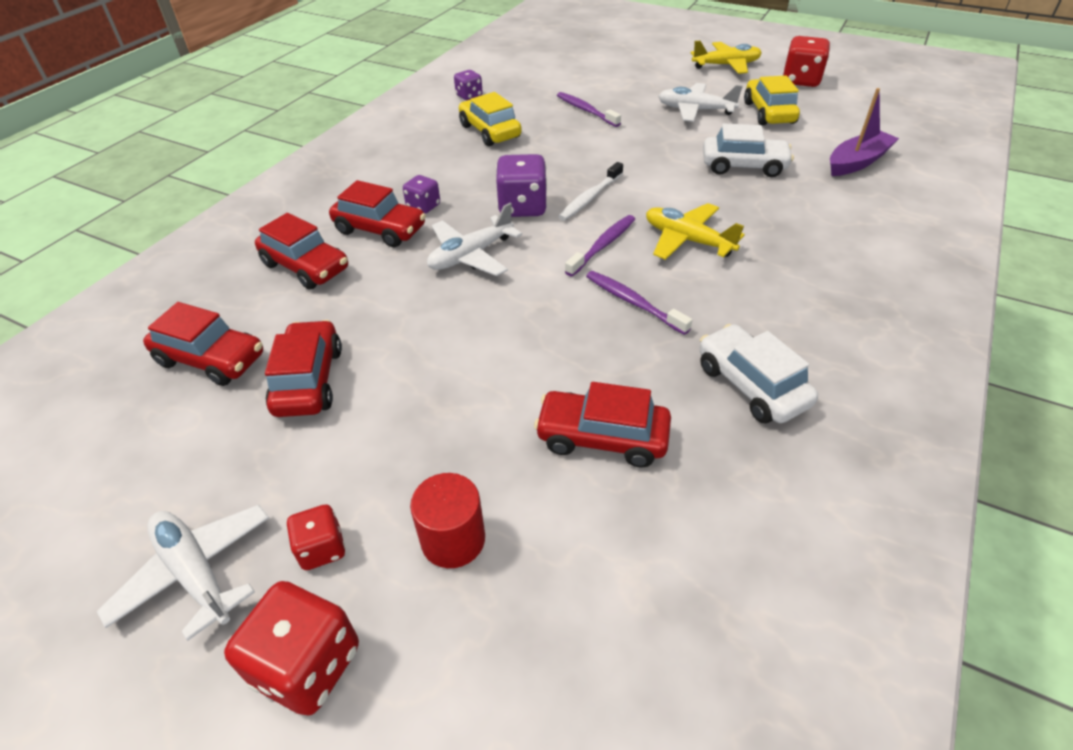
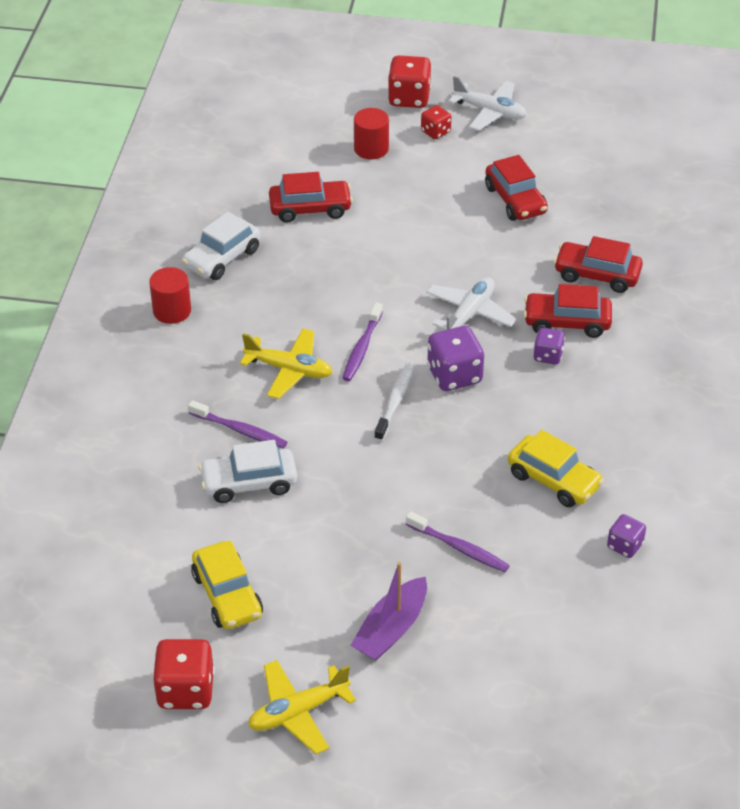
camera: 160 degrees right, 0 degrees up
(211, 359) = (593, 198): red car -> none
(633, 302) = (319, 300): purple toothbrush -> purple toothbrush (240, 430)
(695, 110) = (321, 580): white plane -> none
(751, 385) = (222, 258): white car -> white car turned 90 degrees clockwise
(823, 327) = (172, 311): none -> red cylinder
(857, 162) = (124, 518): purple boat -> purple boat (391, 629)

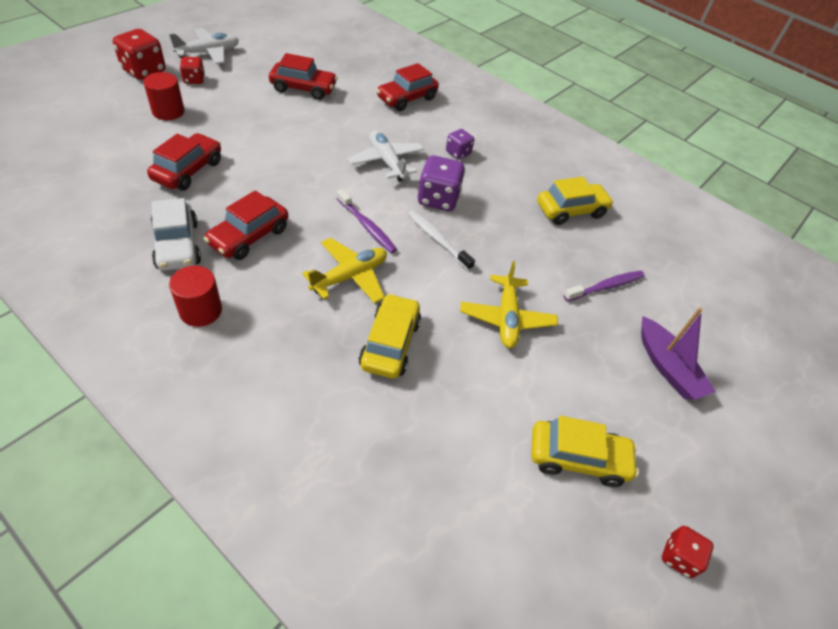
camera: 65 degrees left, 5 degrees up
(185, 690) = (678, 557): red dice -> red dice, size x0.59
(240, 430) = (390, 343): purple toothbrush -> yellow car
(249, 483) = (456, 371): white car -> none
(298, 712) = (733, 477): yellow plane -> yellow plane (506, 318)
(567, 322) = (436, 130): red car -> red car (249, 236)
(625, 545) = (647, 213): purple dice -> none

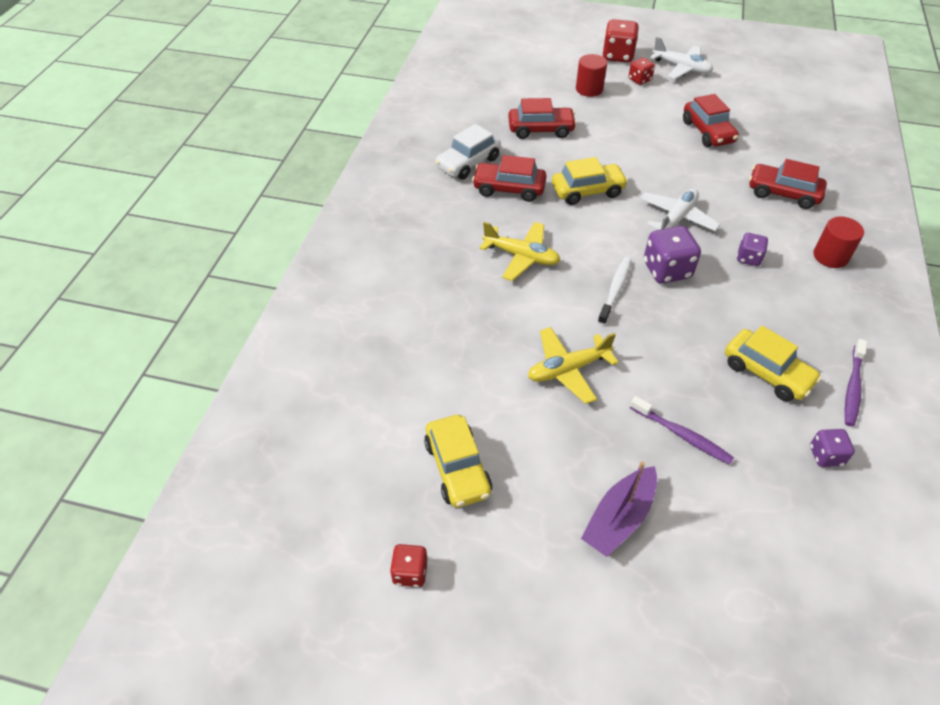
camera: 70 degrees right, 0 degrees up
(200, 310) = (424, 202): red cylinder -> red cylinder (830, 256)
(367, 226) = (584, 242): purple toothbrush -> purple toothbrush (853, 387)
(390, 343) = (477, 307): yellow car -> yellow car (587, 191)
(652, 227) = (826, 455): none -> purple dice

